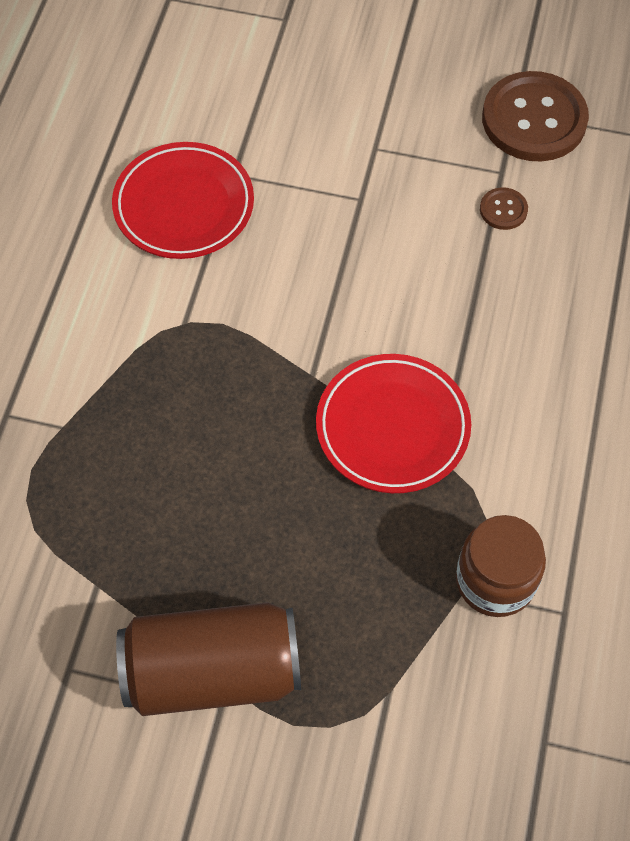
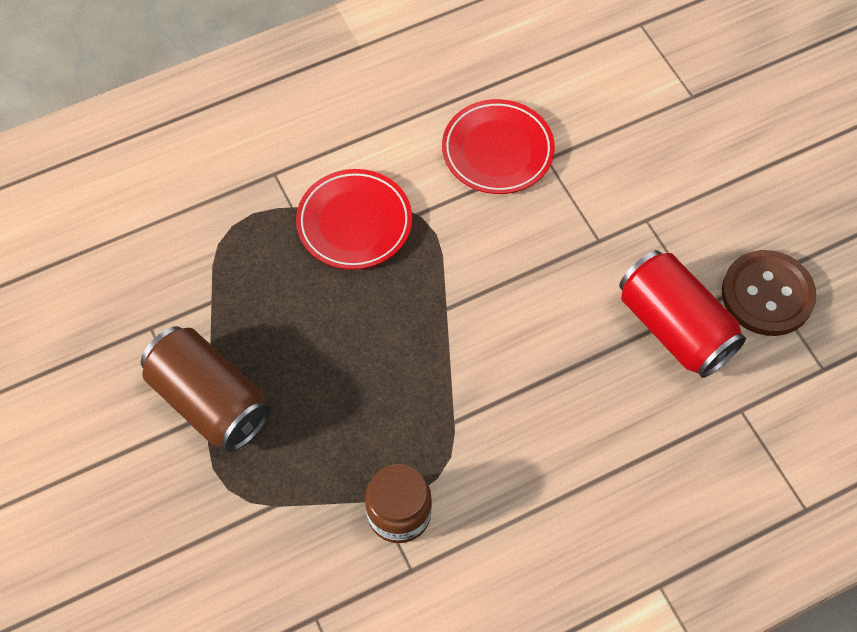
camera: 50 degrees right, 0 degrees up
(392, 427) = (452, 379): red plate -> red plate (354, 223)
(503, 210) = (675, 327): brown button -> red can

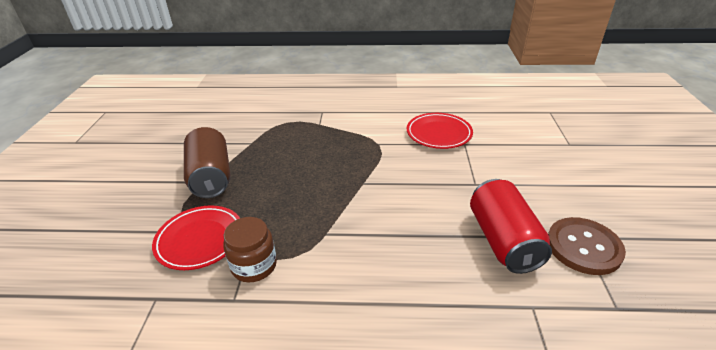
camera: 30 degrees right, 25 degrees down
(354, 223) = (343, 137): red plate -> red plate (200, 240)

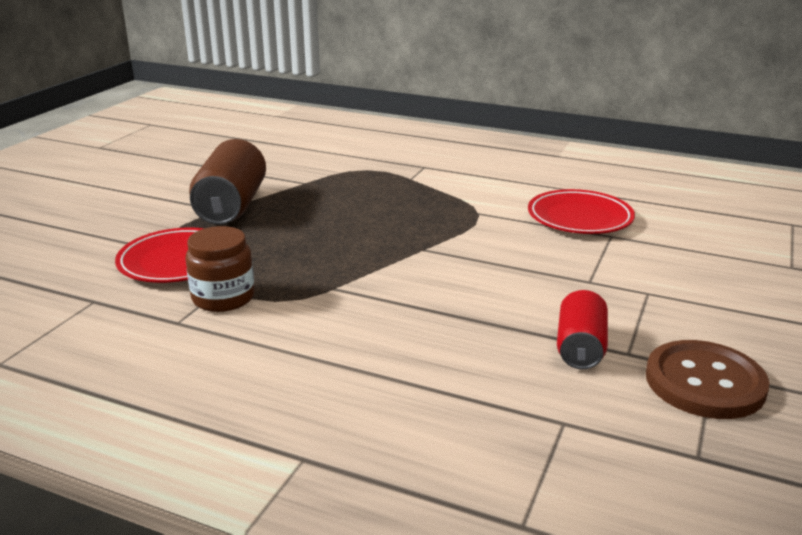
camera: 20 degrees right, 10 degrees down
(503, 240) = (580, 348): red can -> red can, size x0.61

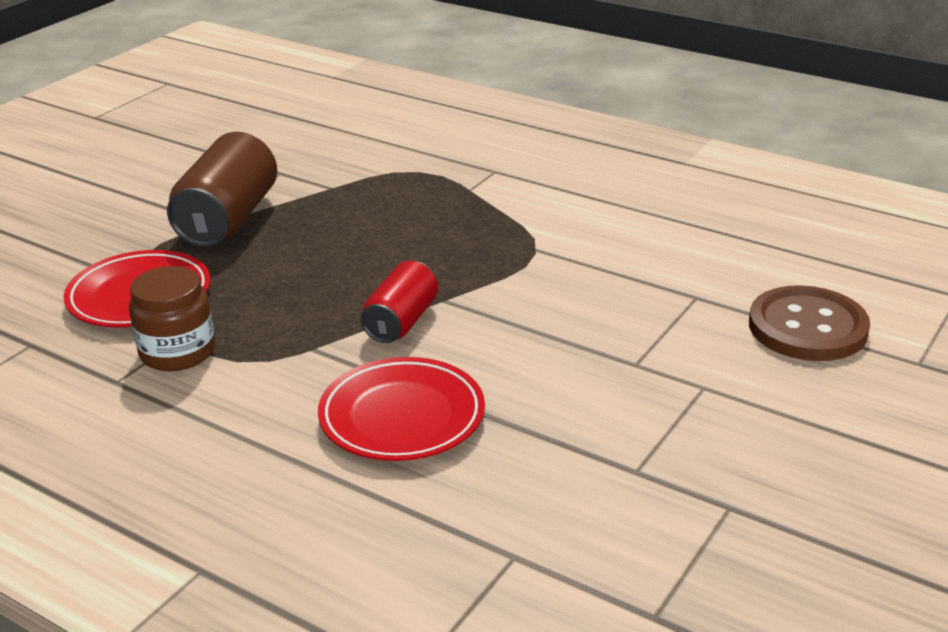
camera: 10 degrees right, 5 degrees up
(579, 218) = (667, 266): red plate -> red plate (402, 416)
(580, 348) = (579, 458): red can -> red can (401, 321)
(704, 382) = (712, 520): brown button -> brown button (807, 327)

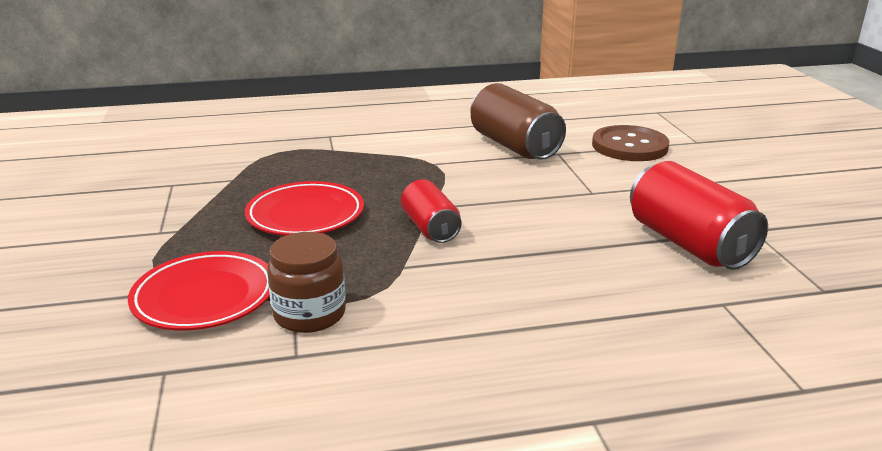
camera: 45 degrees left, 5 degrees down
(228, 219) = (185, 224): brown can -> brown can (514, 146)
(402, 416) = (532, 273): red plate -> red plate (305, 215)
(617, 478) = (689, 244): none -> red can

